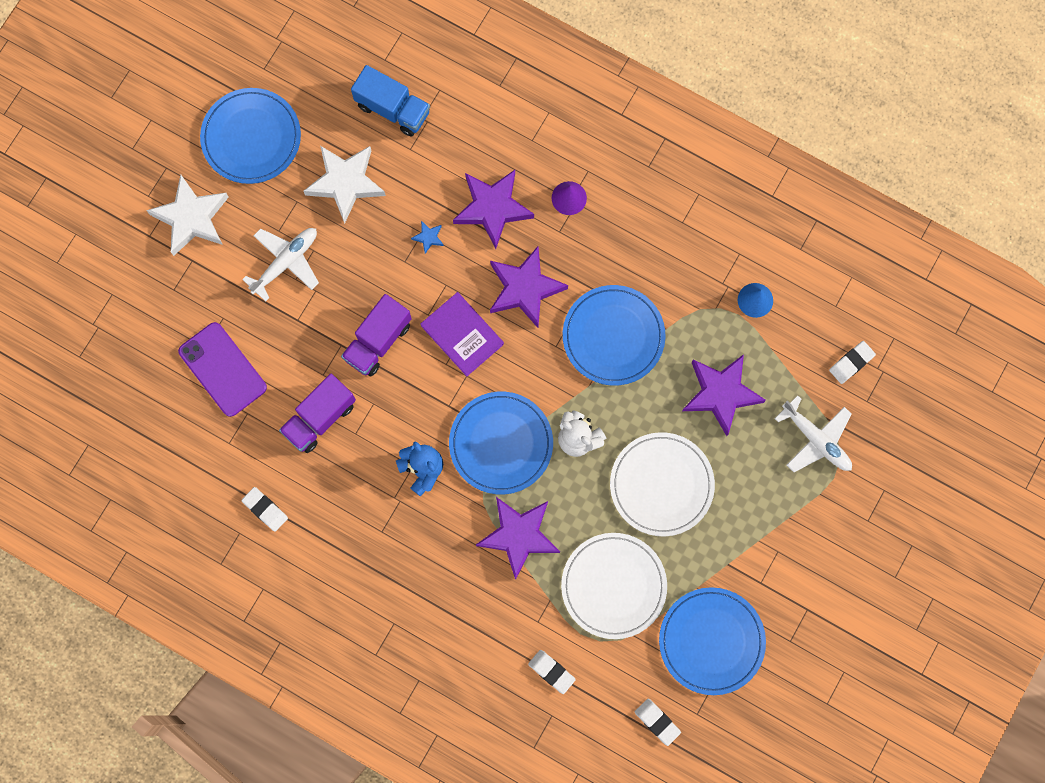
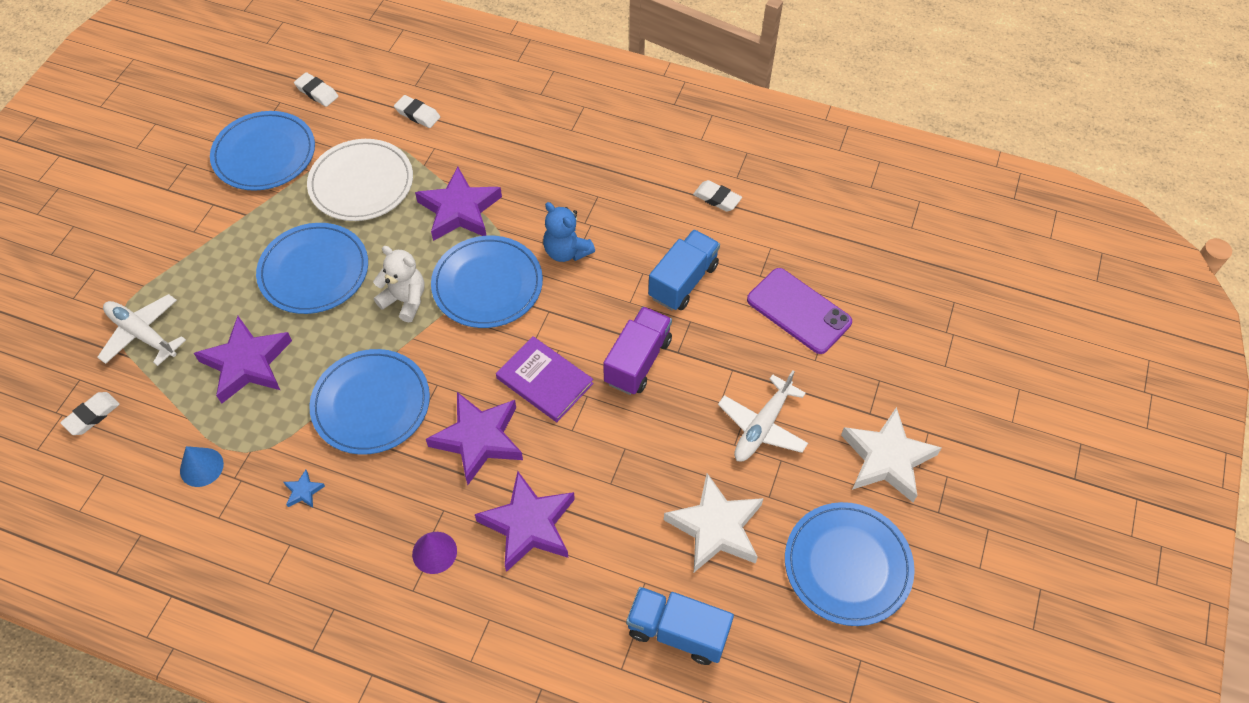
camera: 170 degrees right, 20 degrees down
(320, 418) = (683, 281): purple truck -> blue truck
(428, 237) = (601, 479): blue star -> blue star (303, 491)
(661, 485) = (314, 271): white plate -> blue plate

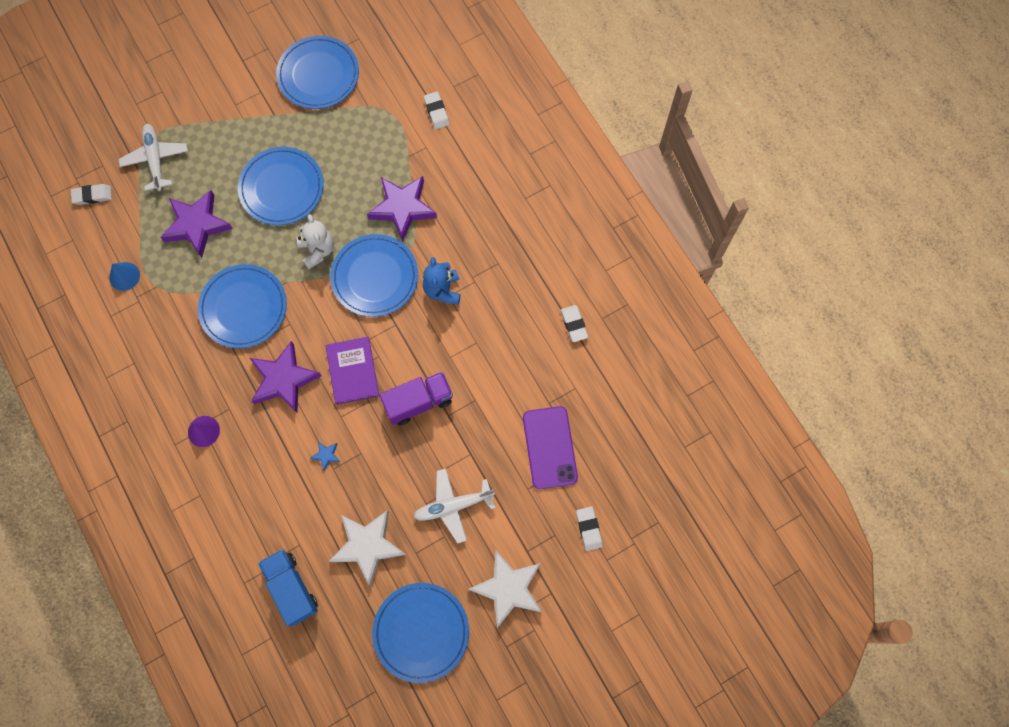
camera: 40 degrees right, 15 degrees up
(303, 491) = (165, 335): blue star -> blue star (326, 455)
(317, 92) = (387, 47): white eraser -> white eraser (589, 529)
(361, 183) = (359, 142): white plate -> none
(529, 525) = (266, 457): purple star -> none
(683, 281) = (496, 369): blue truck -> none

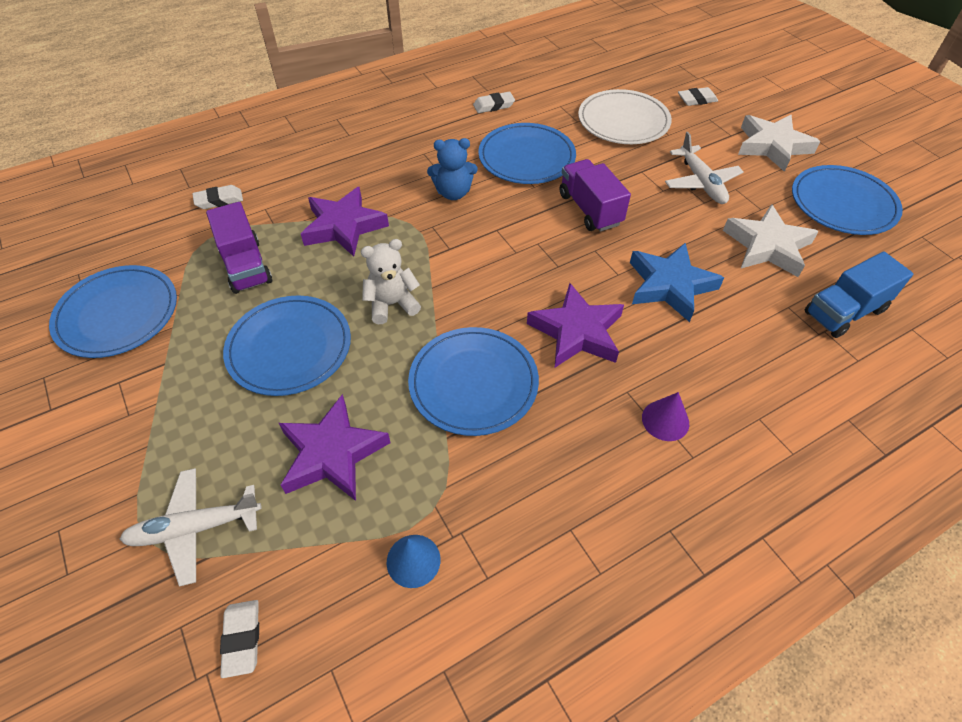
camera: 90 degrees left, 20 degrees down
(326, 455) = (670, 285): blue star -> blue star, size x2.44
(352, 371) = (558, 265): purple book -> none
(361, 146) = (246, 266): none -> purple truck
(375, 277) = (434, 249): blue plate -> blue plate (526, 157)
(549, 447) = (623, 121): purple phone -> white plate

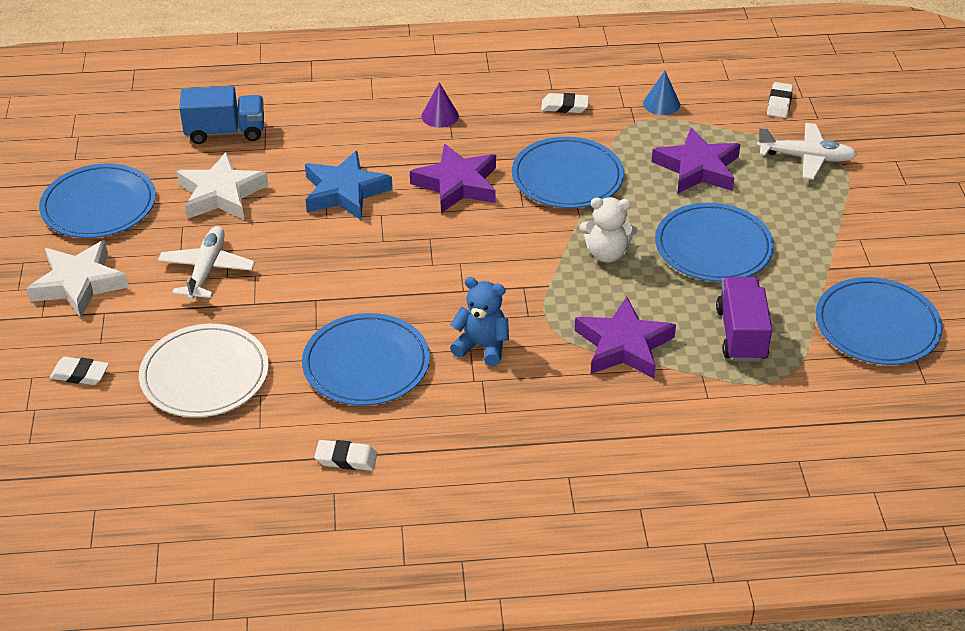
camera: 155 degrees left, 10 degrees down
(219, 200) = (761, 427): white eraser -> white eraser (564, 106)
(590, 209) = (350, 280): purple truck -> none

